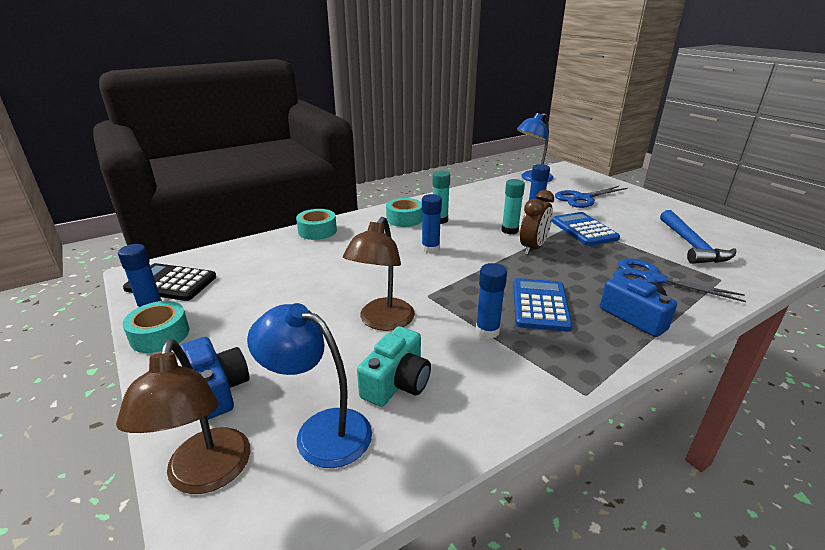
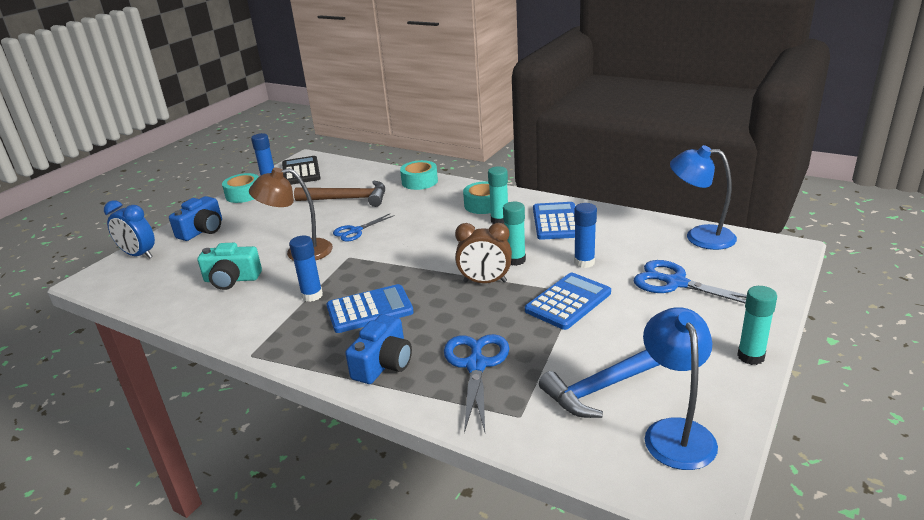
camera: 65 degrees right, 0 degrees up
(206, 475) = (139, 255): brown lamp -> blue clock
(295, 270) = (347, 199): none -> brown hammer
(320, 431) = (178, 271): blue lamp -> blue lamp (675, 432)
(376, 281) = (355, 231): none -> blue scissors
(430, 249) = (432, 234): blue glue stick -> none
(466, 205) = (556, 222): none -> blue calculator
(671, 205) = (750, 356): none -> turquoise glue stick

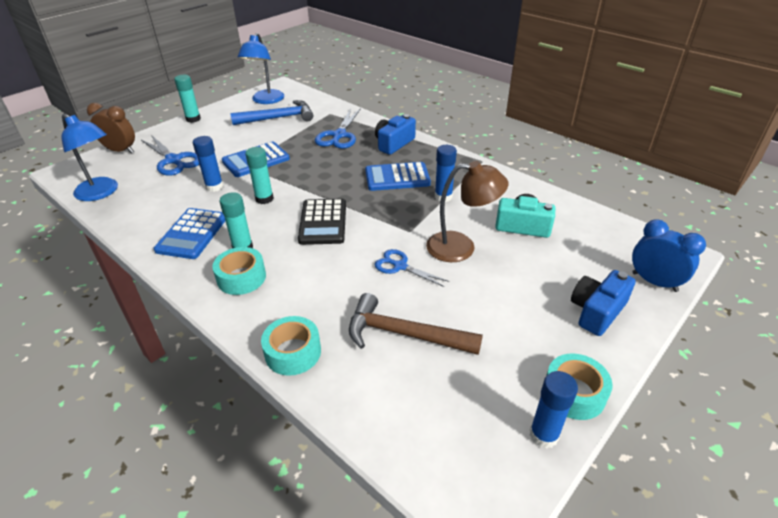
camera: 170 degrees left, 10 degrees up
(301, 172) = (487, 451): black calculator -> black calculator (323, 222)
(355, 231) = (400, 266): blue scissors -> blue scissors turned 120 degrees counterclockwise
(485, 282) = (301, 184): brown clock -> brown clock (120, 151)

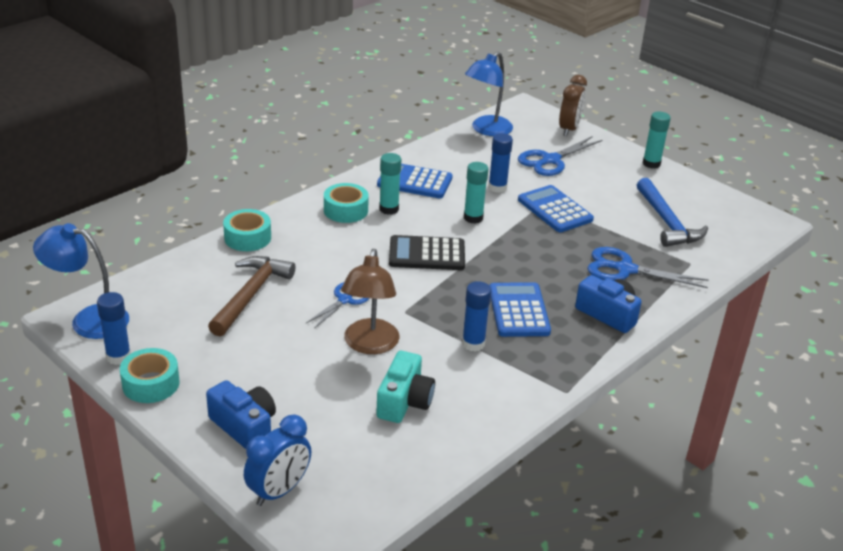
camera: 90 degrees right, 5 degrees down
(266, 100) = (718, 211): blue lamp -> blue lamp (89, 319)

